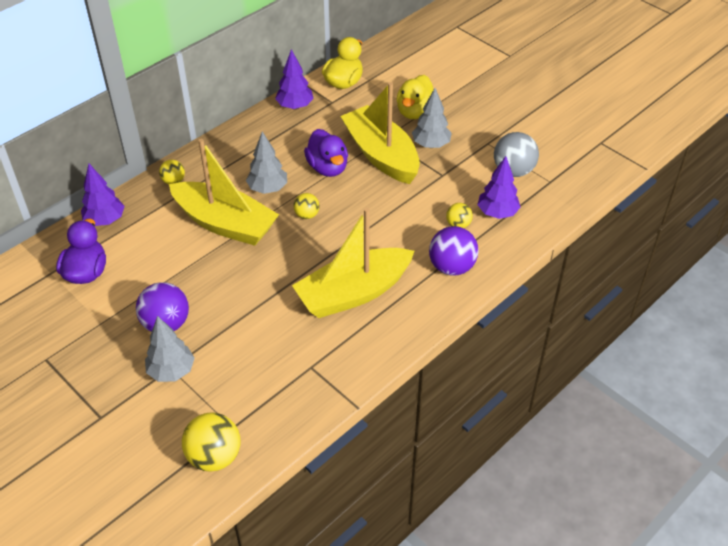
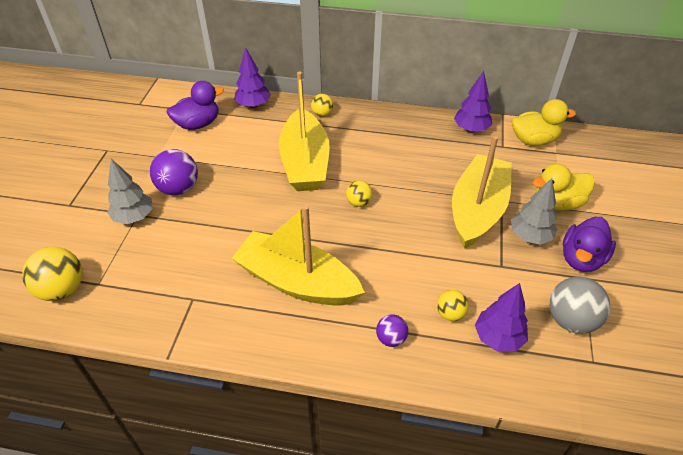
camera: 55 degrees right, 0 degrees up
(268, 189) = (364, 165): grey tree -> none
(327, 168) = (424, 185): purple duck -> purple duck (581, 259)
(451, 267) = (391, 338): purple ball -> purple ball, size x0.56

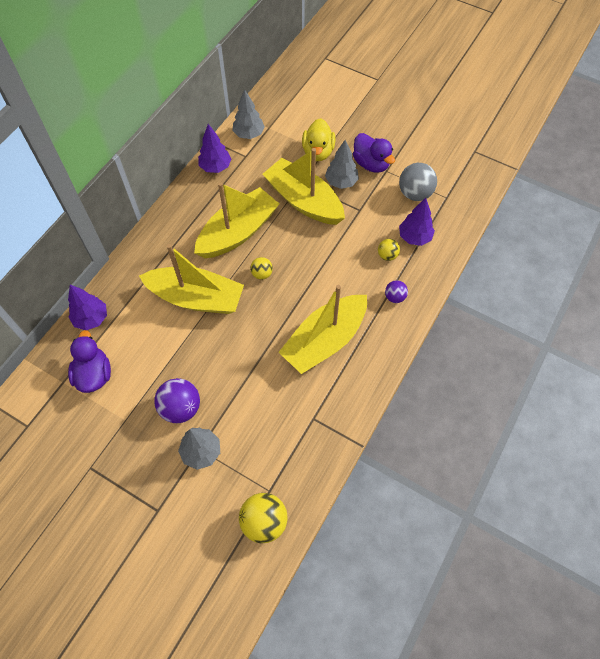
camera: 70 degrees left, 15 degrees up
(322, 114) = (137, 265): yellow ball -> none
(400, 169) = (238, 232): none -> yellow boat
(533, 140) = (249, 134): yellow duck -> grey tree

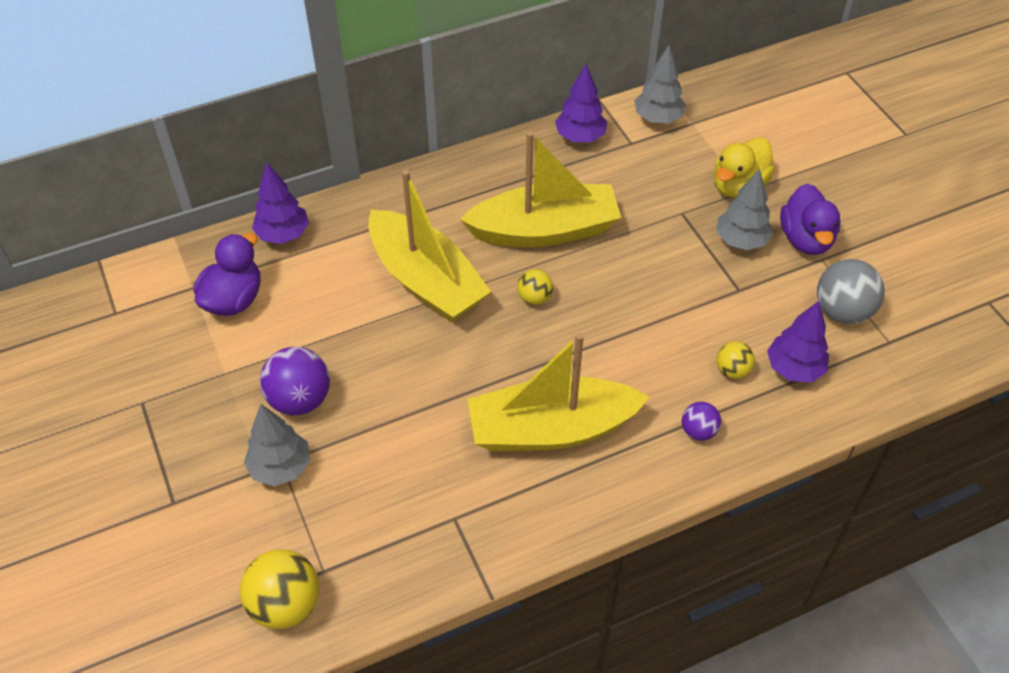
camera: 35 degrees right, 10 degrees down
(304, 201) = (667, 237): yellow boat -> none

